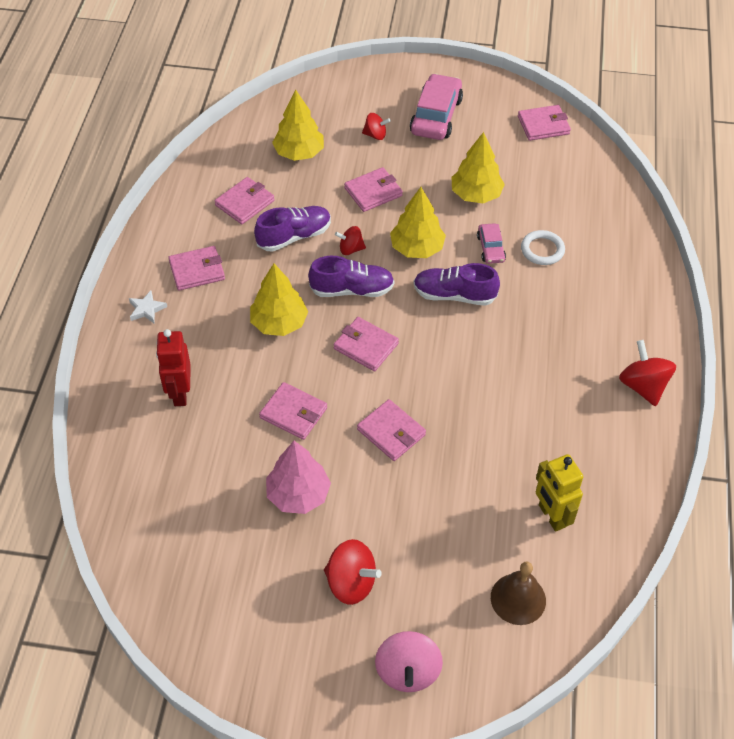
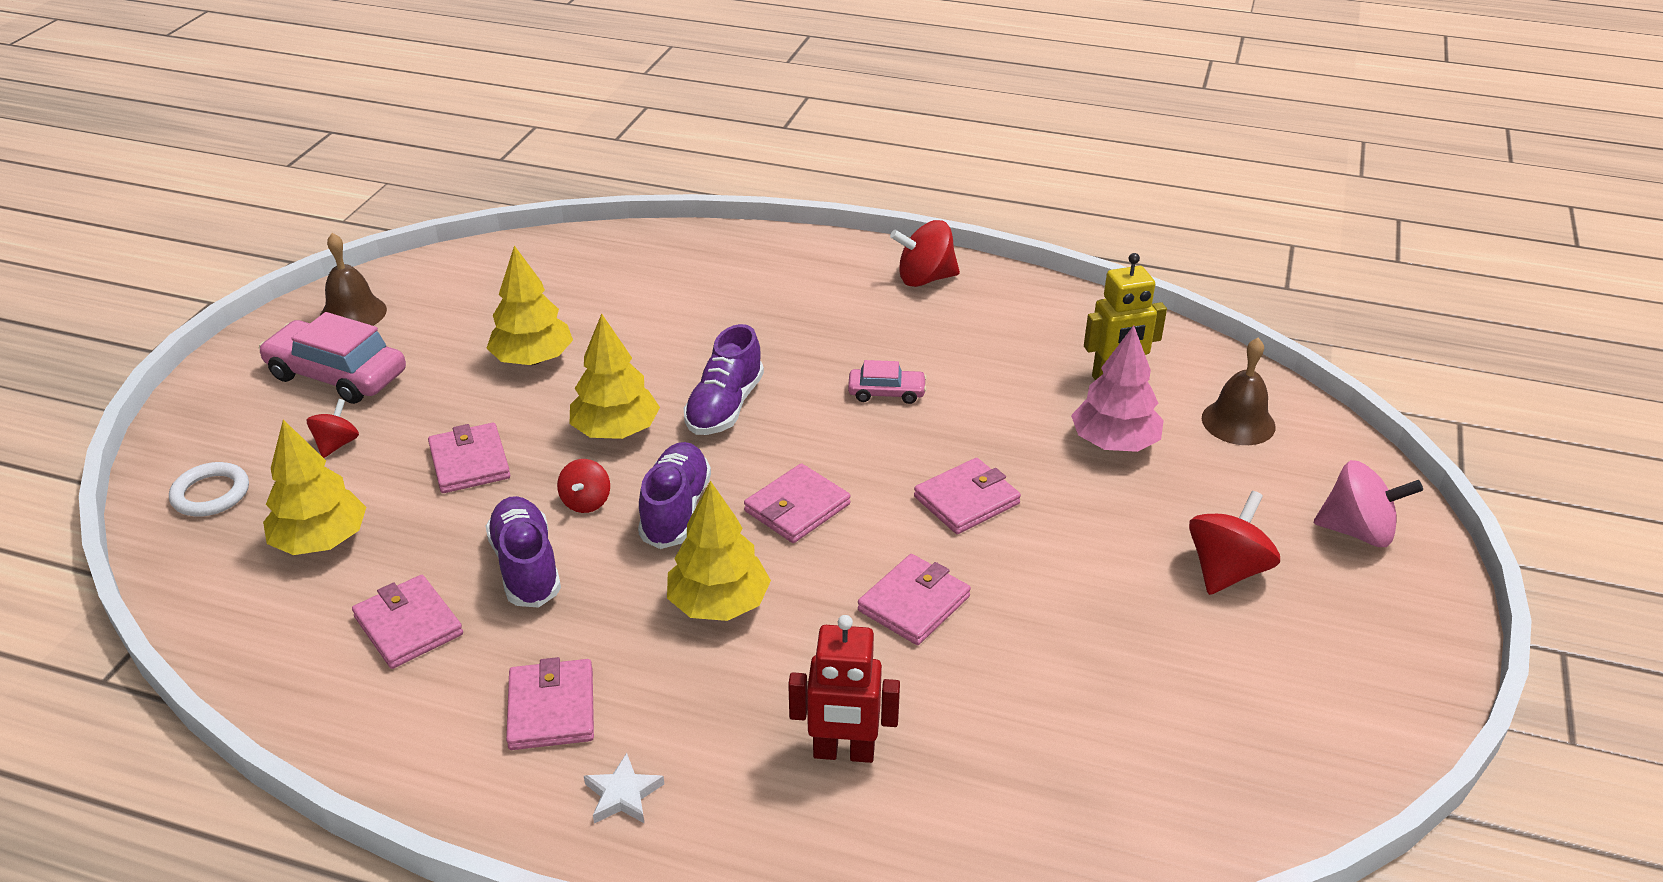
camera: 80 degrees left, 15 degrees down
(298, 494) = (1072, 613): pink tree -> pink tree (1114, 443)
(490, 248) = (647, 361): pink car -> pink car (886, 393)
(497, 104) = (353, 313): none -> brown bell
(542, 250) = (670, 318): white ring -> white ring (211, 494)
(543, 125) = (427, 280): pink wallet -> none

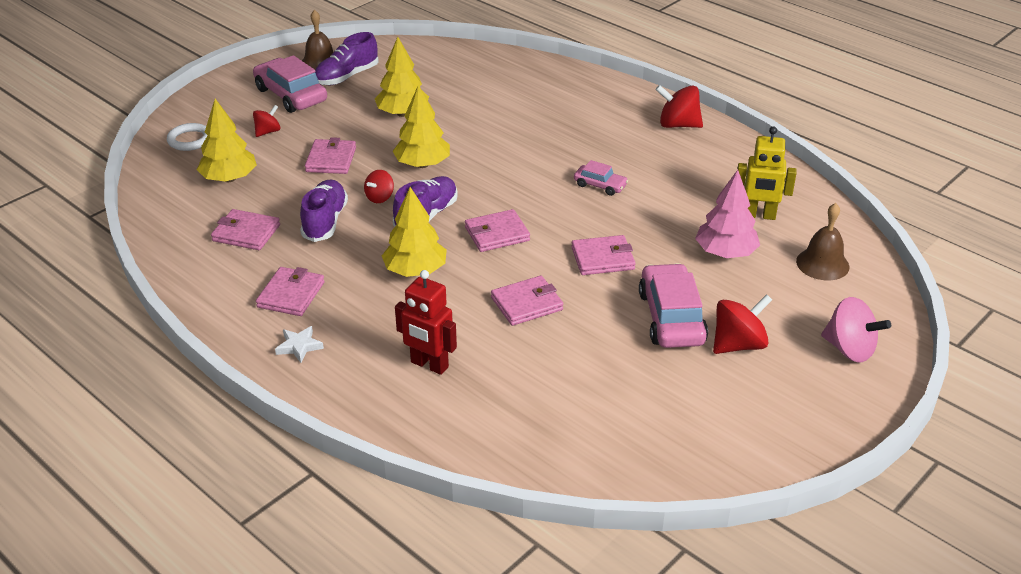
camera: 25 degrees right, 0 degrees up
(409, 625) = (246, 233): pink wallet -> pink wallet turned 60 degrees counterclockwise
(724, 407) = (495, 168): purple shoe -> purple shoe (346, 77)
(1117, 559) = (671, 317): none -> pink car

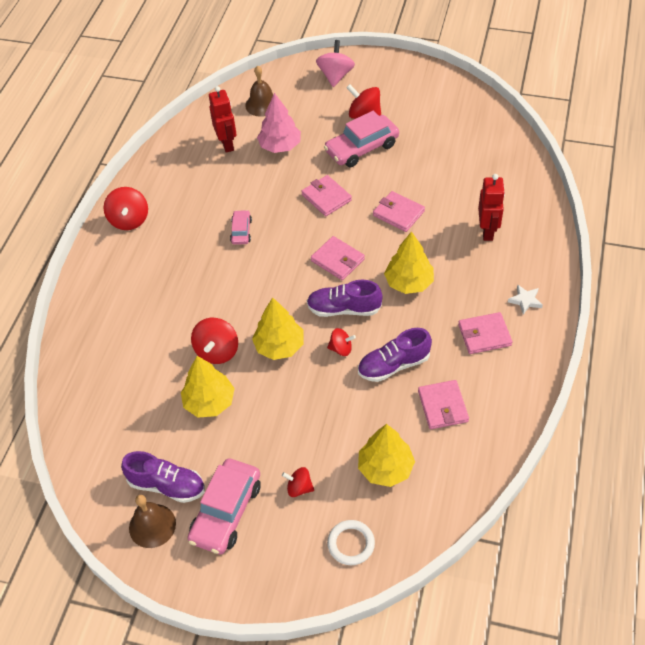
camera: 115 degrees left, 15 degrees up
(331, 160) = (311, 411): pink wallet -> none
(454, 131) = (217, 351): none -> red spinning top
(759, 215) = (227, 144): yellow robot -> red robot

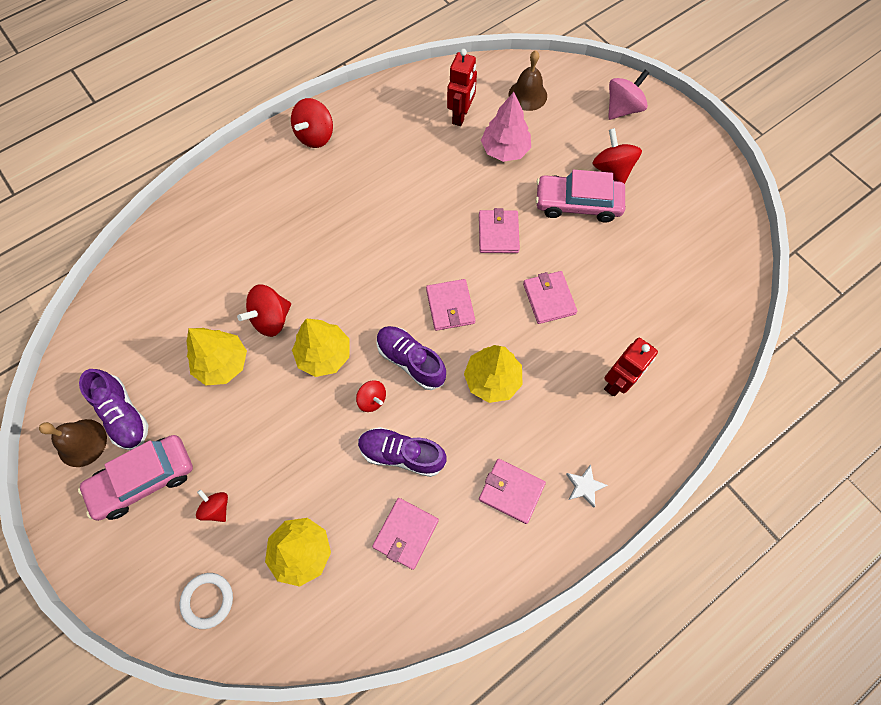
camera: 35 degrees right, 15 degrees up
(241, 231) = (394, 214): pink car -> none

